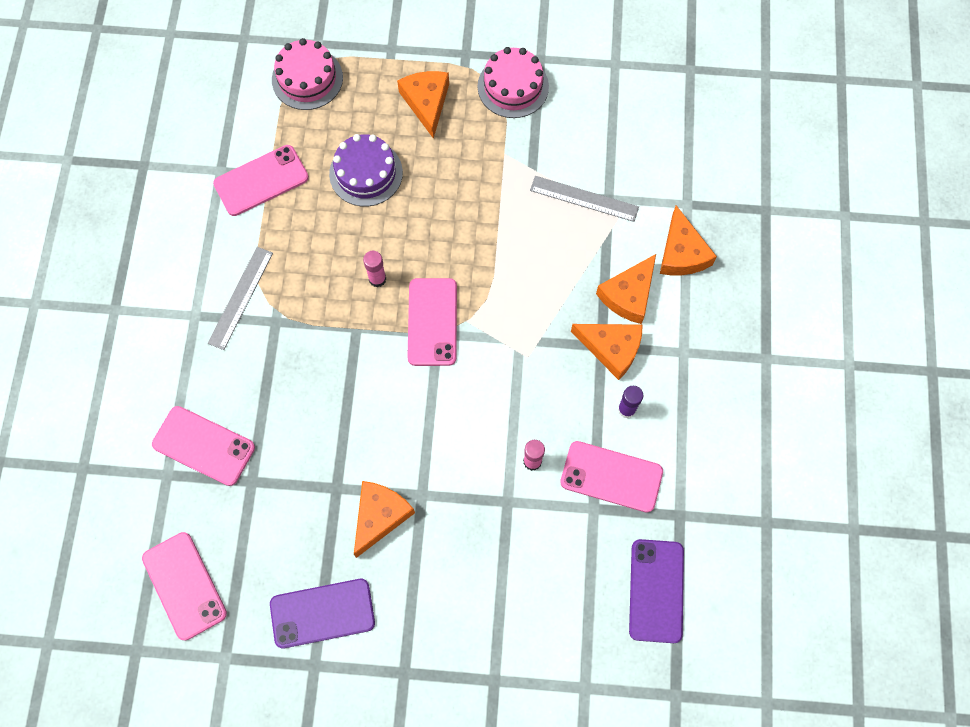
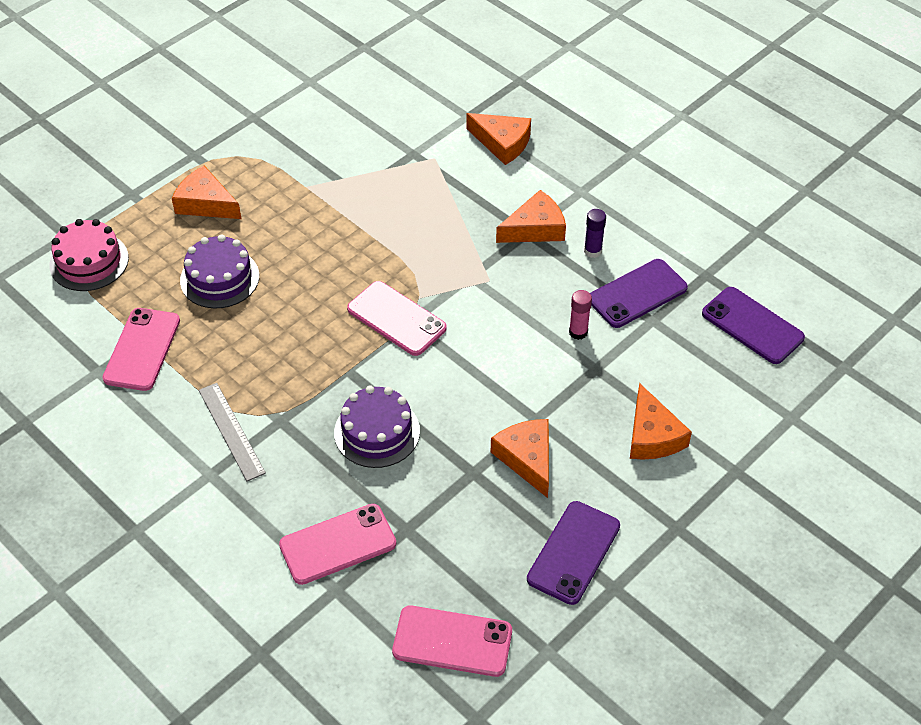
camera: 50 degrees left, 20 degrees down
(318, 393) = (377, 432): none -> purple cake
(377, 279) = (320, 329): pink glue stick -> none
(513, 86) = (256, 146): pink cake -> none
(584, 198) = (397, 166): grey ruler -> none
(611, 476) = (637, 294): pink phone -> purple phone
(628, 295) = (503, 192): orange cheese -> orange cheese (652, 435)

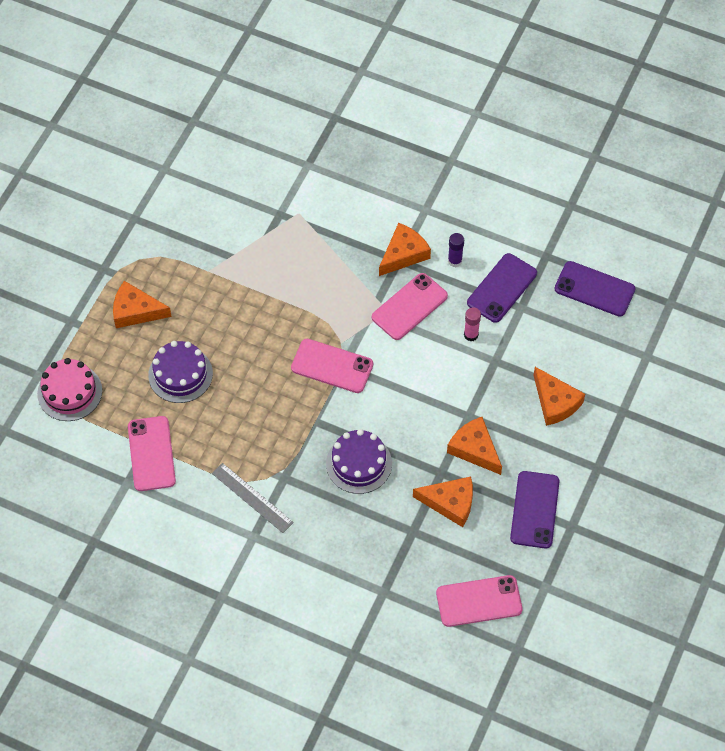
camera: 20 degrees left, 10 degrees up
(338, 544) = (370, 558): pink phone -> pink phone (409, 307)
(502, 143) = (346, 182): orange cheese -> orange cheese (450, 503)

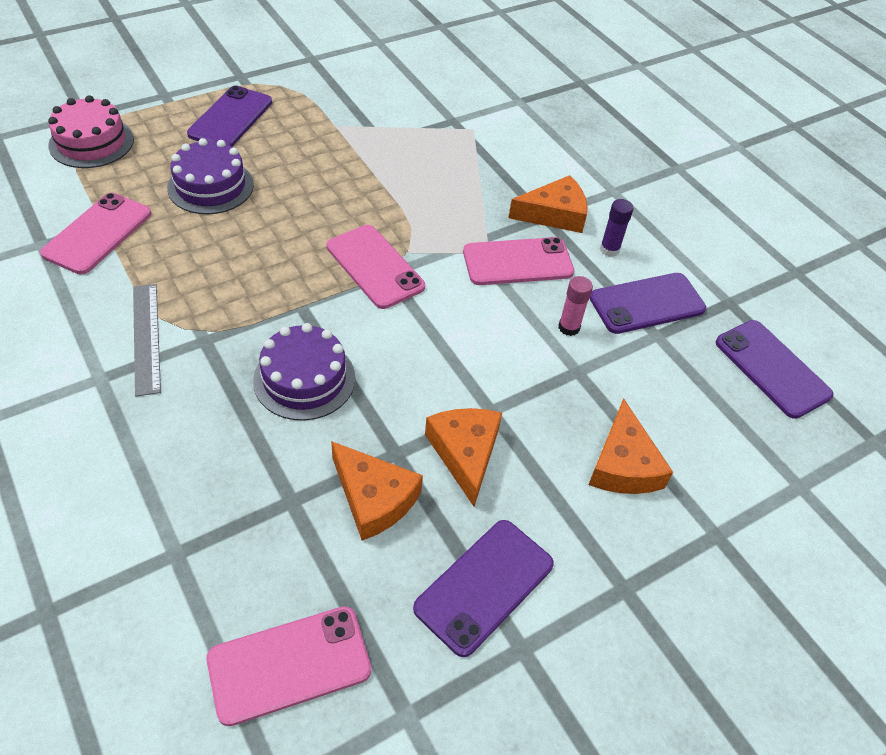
camera: 30 degrees right, 10 degrees down
(136, 311) = (231, 118): orange cheese -> purple phone
(479, 601) = (289, 665): pink phone -> pink phone turned 45 degrees counterclockwise

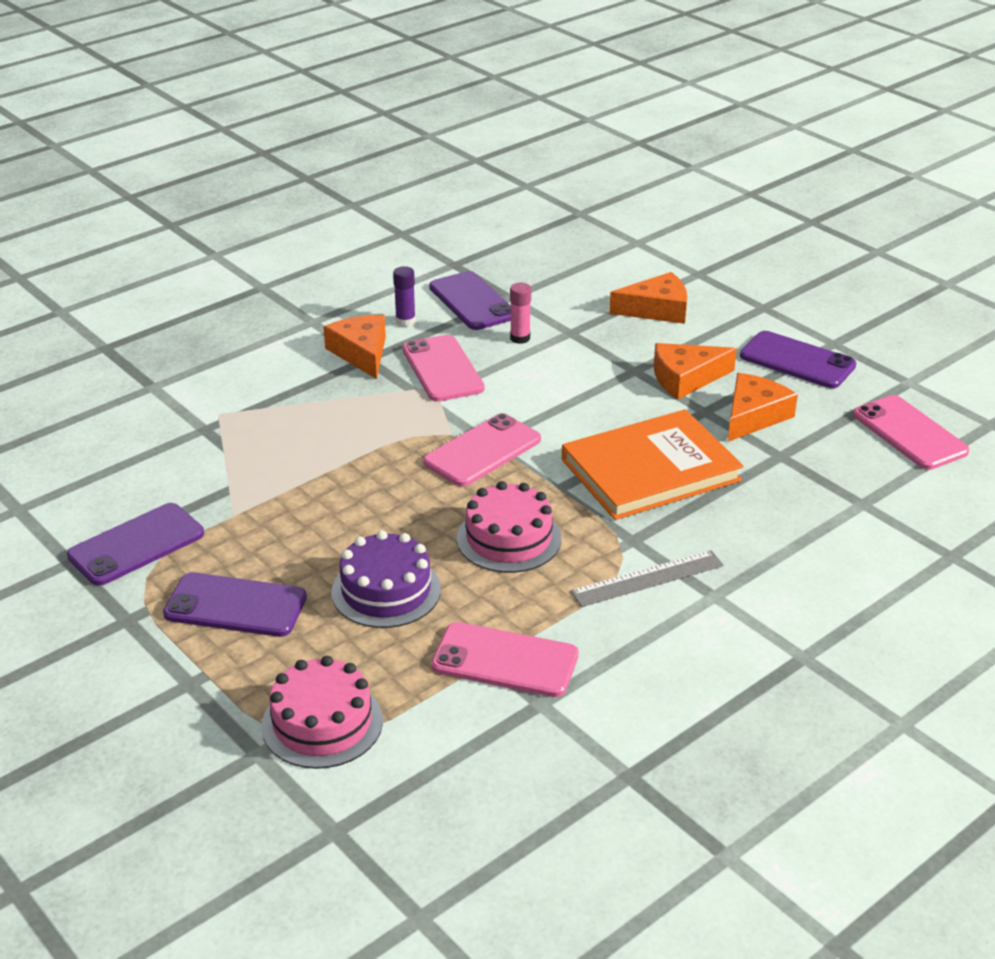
camera: 95 degrees left, 15 degrees down
(242, 261) = (509, 538): none -> pink cake
(304, 379) = (650, 470): purple cake -> orange book
(772, 368) = (524, 248): purple phone -> purple phone (136, 545)

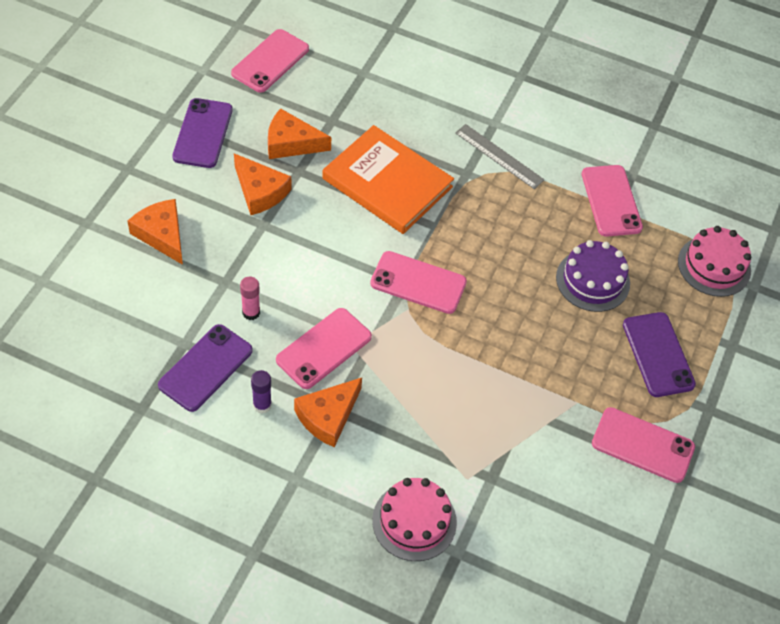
camera: 120 degrees left, 20 degrees up
(136, 545) = (642, 445): purple phone -> pink phone
(509, 538) = (504, 235): pink cake -> pink cake (414, 521)

